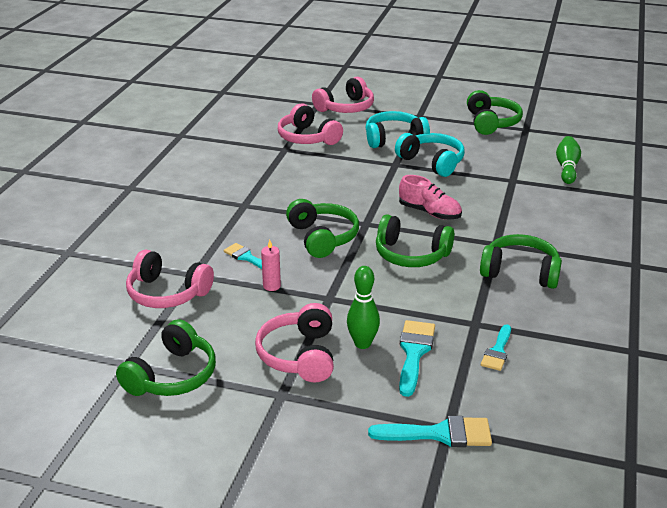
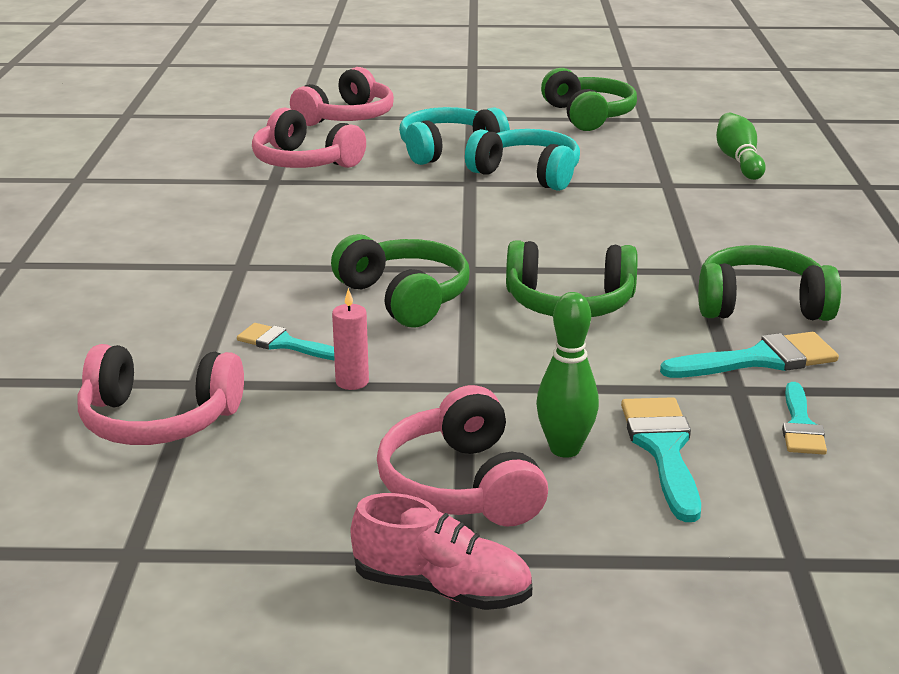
camera: 15 degrees left, 5 degrees down
(172, 376) = (231, 560): green headphones -> none
(429, 212) = (564, 241): pink shoe -> pink shoe (442, 588)
(440, 434) = (788, 574): turquoise brush -> turquoise brush (759, 359)

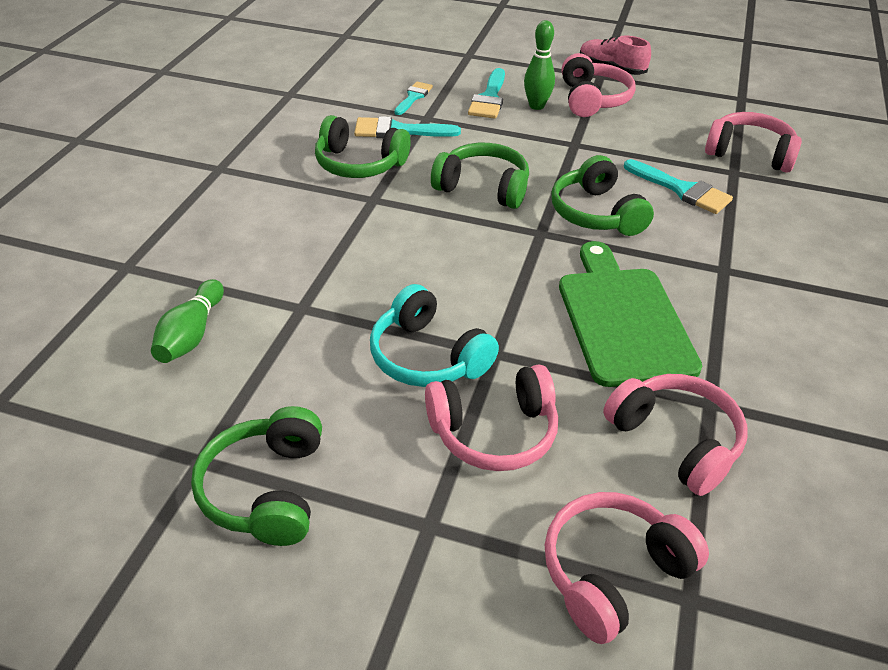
camera: 165 degrees left, 15 degrees up
(284, 344) = (682, 190): turquoise brush -> turquoise brush, size x1.52
(352, 382) = (640, 157): pink candle -> none
(355, 215) = (623, 320): none -> green cutting board
(448, 150) = (494, 432): turquoise headphones -> pink headphones

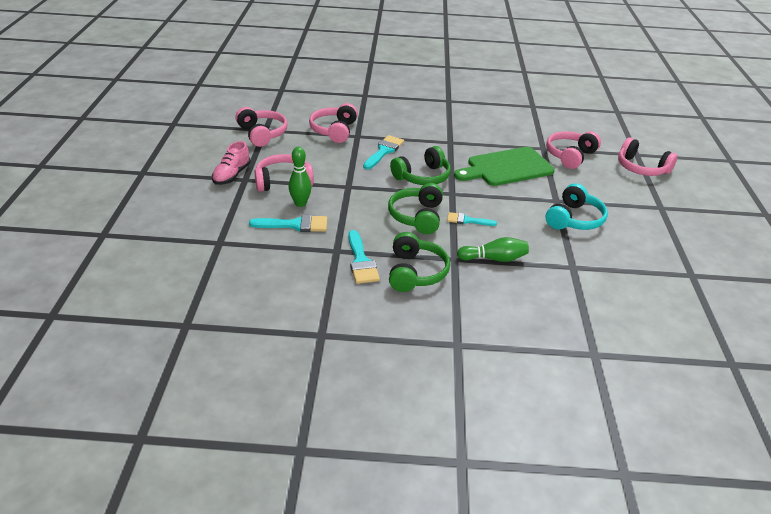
camera: 105 degrees left, 5 degrees down
(191, 335) = (624, 303): green bowling pin -> green bowling pin (494, 258)
(266, 490) = (686, 251): green headphones -> none
(413, 97) = (305, 262): turquoise brush -> turquoise brush (467, 220)
(494, 432) = (603, 197): pink headphones -> pink headphones (262, 134)

